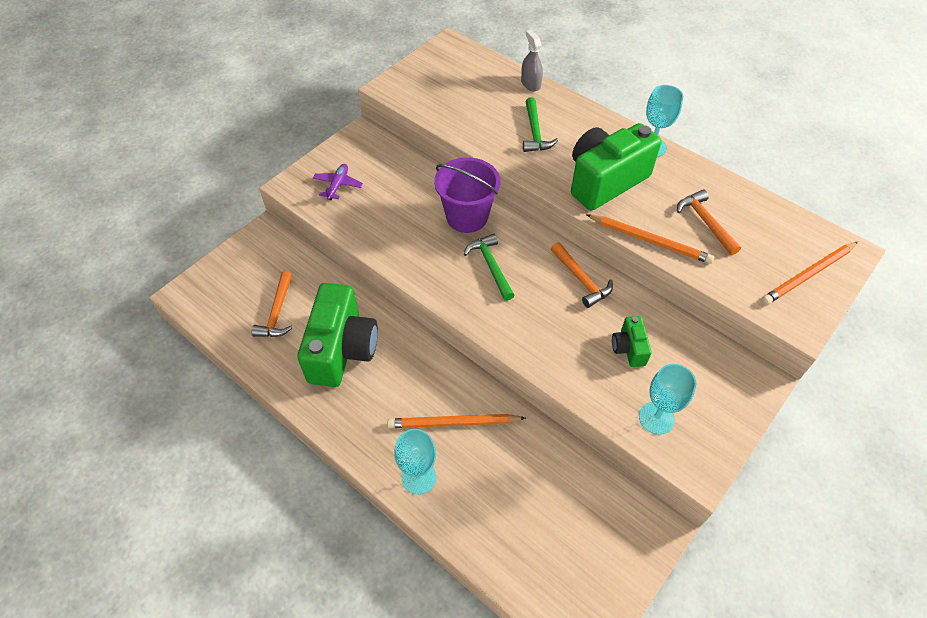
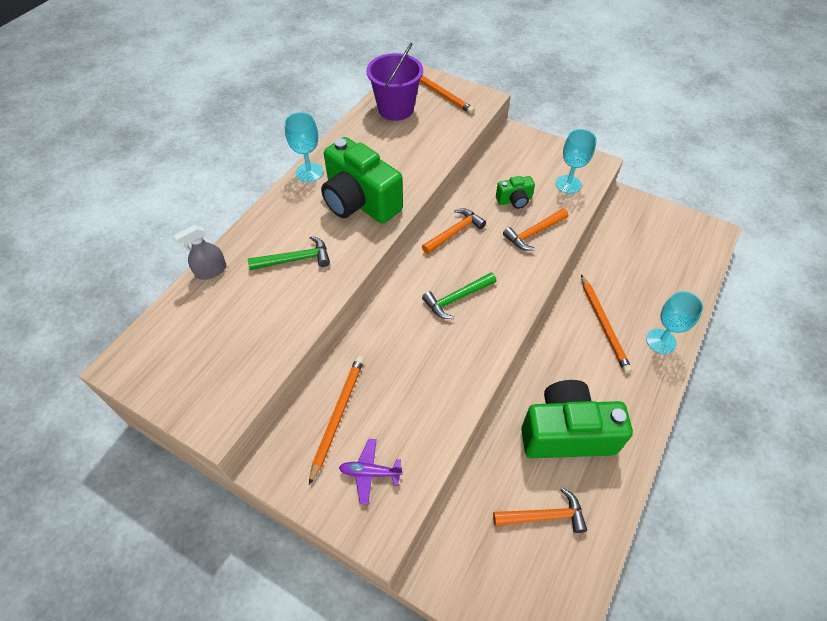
camera: 100 degrees left, 0 degrees up
(467, 217) = (397, 327): purple bucket -> purple bucket (396, 109)
(650, 240) = (426, 171): orange pencil -> orange pencil (338, 415)
(705, 222) = (398, 140): orange hammer -> orange hammer (534, 233)

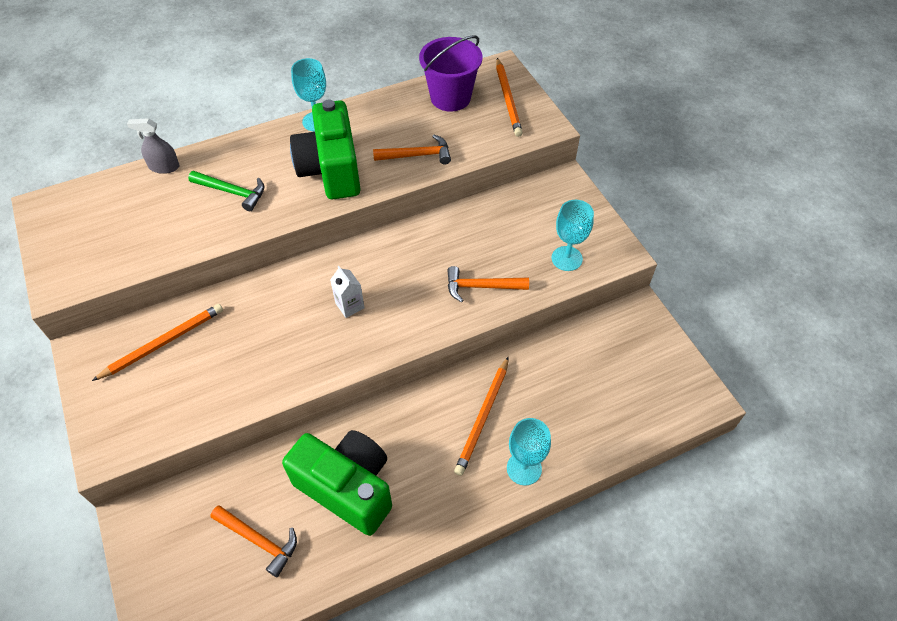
camera: 35 degrees right, 0 degrees up
(370, 472) = (143, 402): purple plane -> none
(454, 232) = (408, 245): orange hammer -> orange hammer (417, 155)
(457, 298) = (350, 305): green hammer -> white carton
(514, 200) = (495, 245): green camera -> none

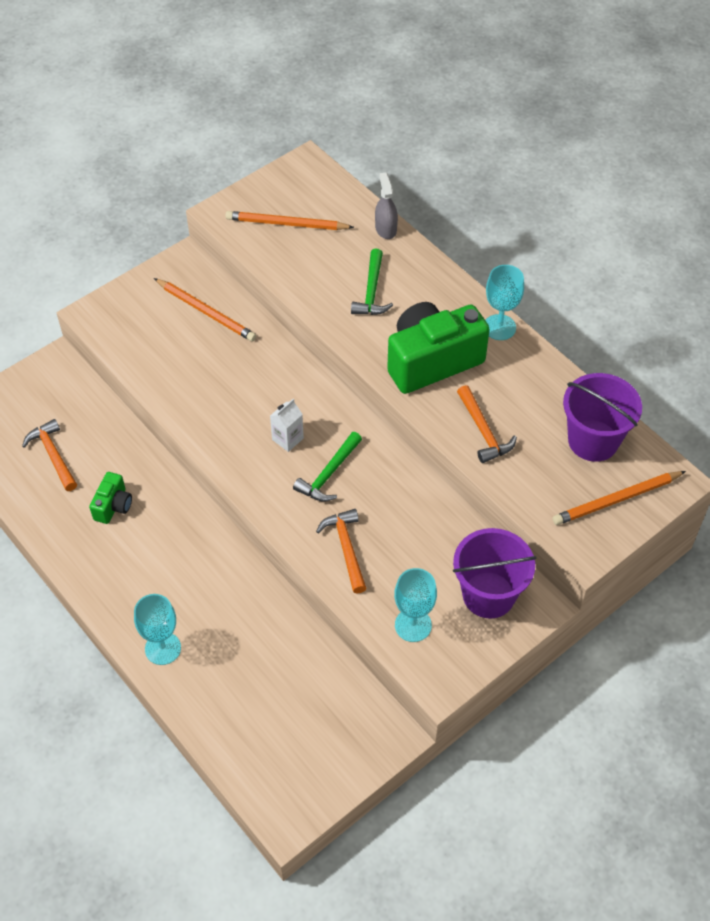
camera: 75 degrees right, 0 degrees up
(259, 540) = (53, 455): orange hammer -> orange hammer turned 135 degrees clockwise
(347, 488) = (113, 506): green camera -> green camera, size x0.47
(400, 283) = (329, 474): none -> green hammer
(483, 417) = (211, 600): orange pencil -> orange pencil (286, 224)
(550, 206) = (488, 595): none -> purple bucket

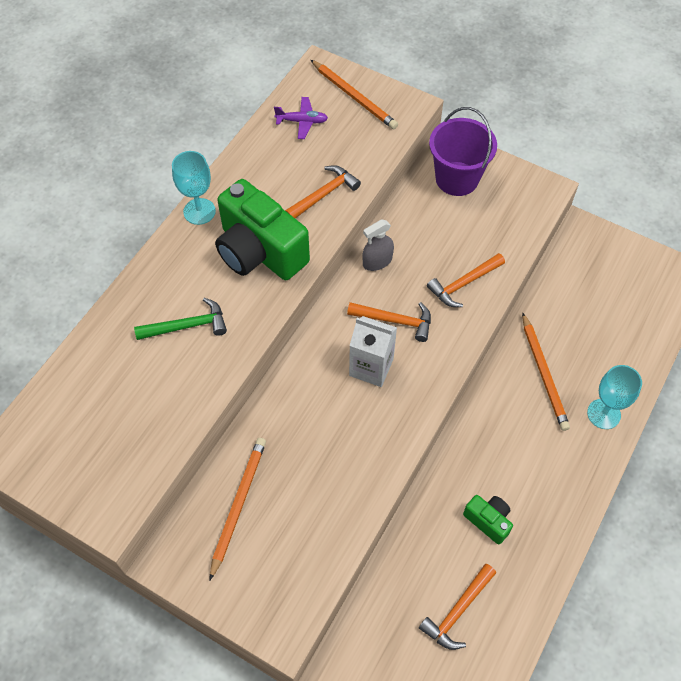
camera: 110 degrees left, 5 degrees up
(113, 506) = (488, 521): green camera -> green camera turned 45 degrees clockwise
(286, 224) = (111, 439): orange pencil -> orange pencil (544, 374)
(287, 439) = (371, 367): white carton -> white carton, size x1.53
(329, 474) = (395, 321): green hammer -> orange hammer
(385, 228) = (93, 340): grey spray bottle -> grey spray bottle (377, 261)
(413, 625) = (509, 218): turquoise goblet -> none
(593, 440) = (302, 121): purple bucket -> purple plane

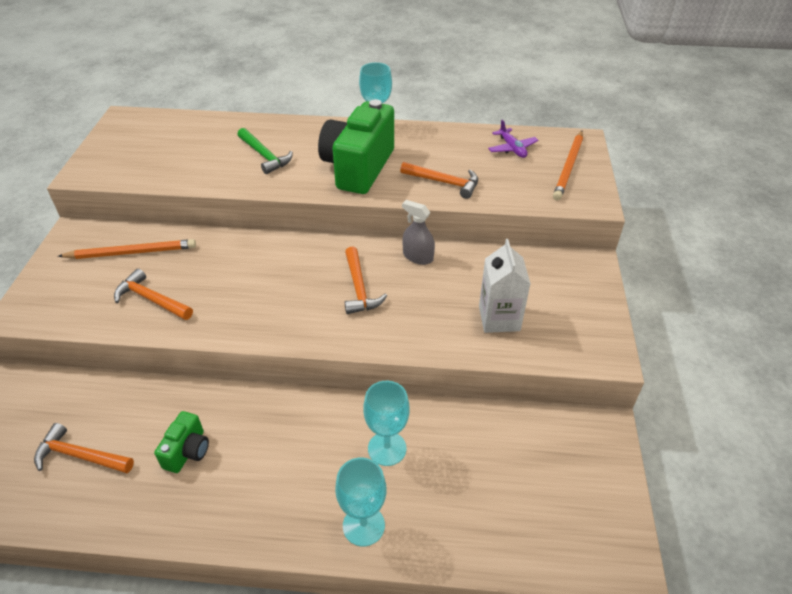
camera: 65 degrees right, 15 degrees down
(371, 367) = (299, 288): white carton -> white carton (499, 318)
(457, 179) = (558, 280): purple bucket -> none
(464, 284) = (433, 323): orange hammer -> orange hammer (152, 299)
(544, 374) = (387, 448): orange pencil -> turquoise goblet

